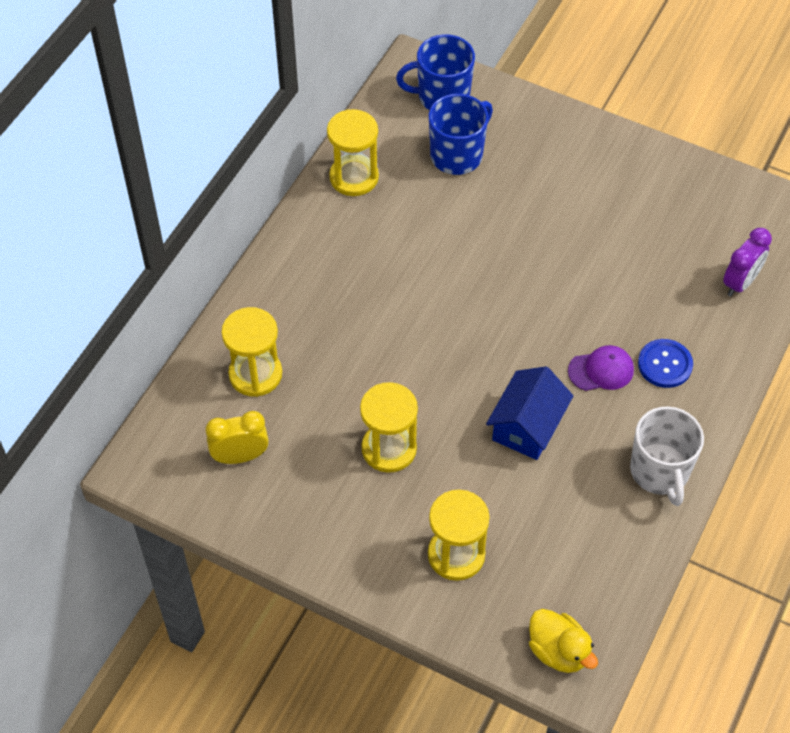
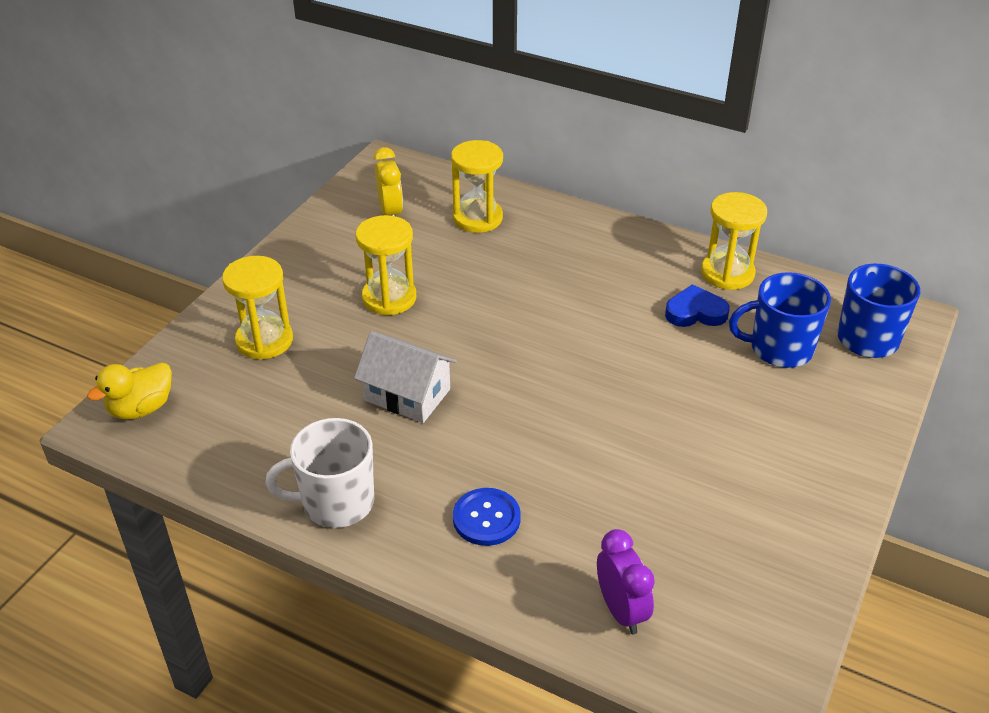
camera: 90 degrees right, 15 degrees down
(409, 206) = (695, 312): none -> blue heart
(457, 155) = (779, 349): blue mug -> blue mug turned 135 degrees clockwise
(527, 426) = (407, 395): blue house -> white house
(601, 370) = (478, 458): purple cap -> none
(740, 283) = (621, 610): purple clock -> purple clock turned 150 degrees counterclockwise

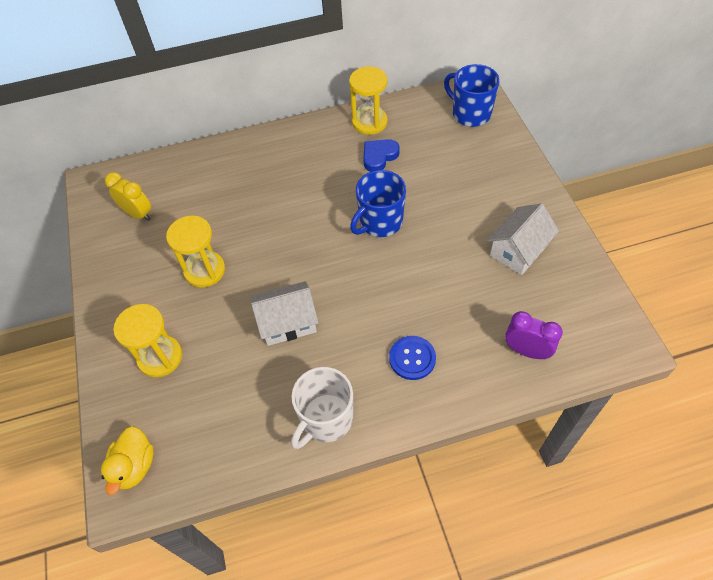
camera: 40 degrees left, 15 degrees up
(477, 218) = (197, 181): yellow hourglass -> none
(744, 510) = (518, 250): none -> white house
(779, 349) = (440, 149): blue mug -> blue mug (380, 222)

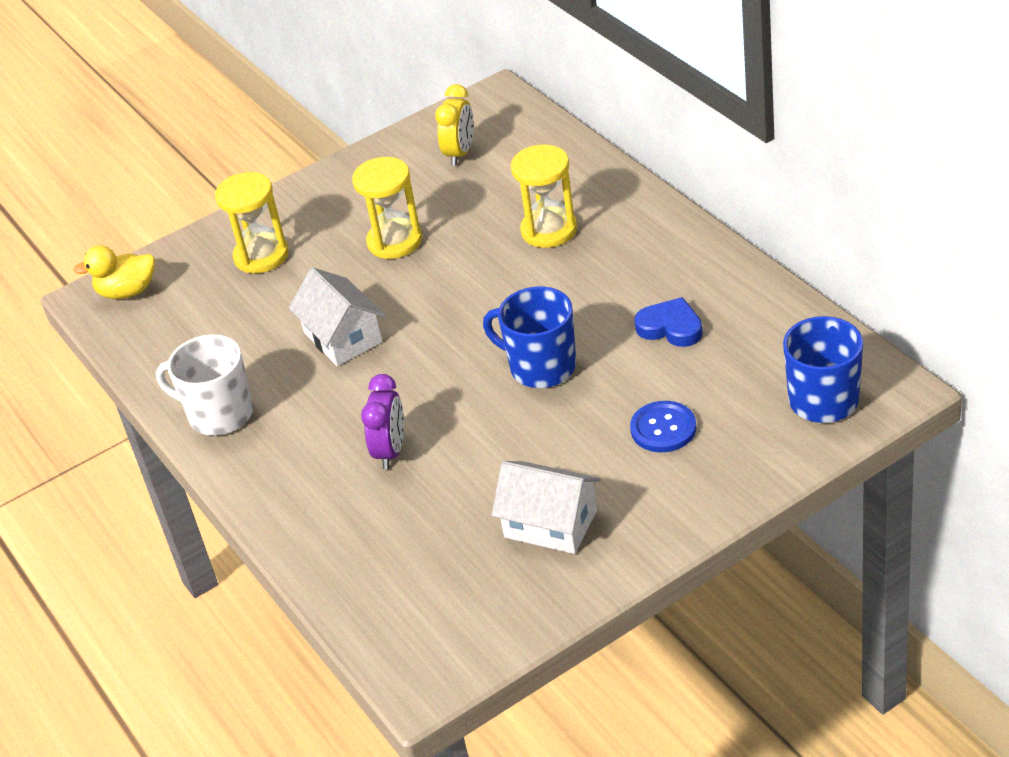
camera: 75 degrees right, 15 degrees down
(369, 122) = (740, 295): yellow hourglass -> yellow hourglass (549, 230)
(412, 358) = (326, 463): blue button -> blue button (663, 428)
(526, 351) = (374, 571): purple clock -> purple clock (391, 451)

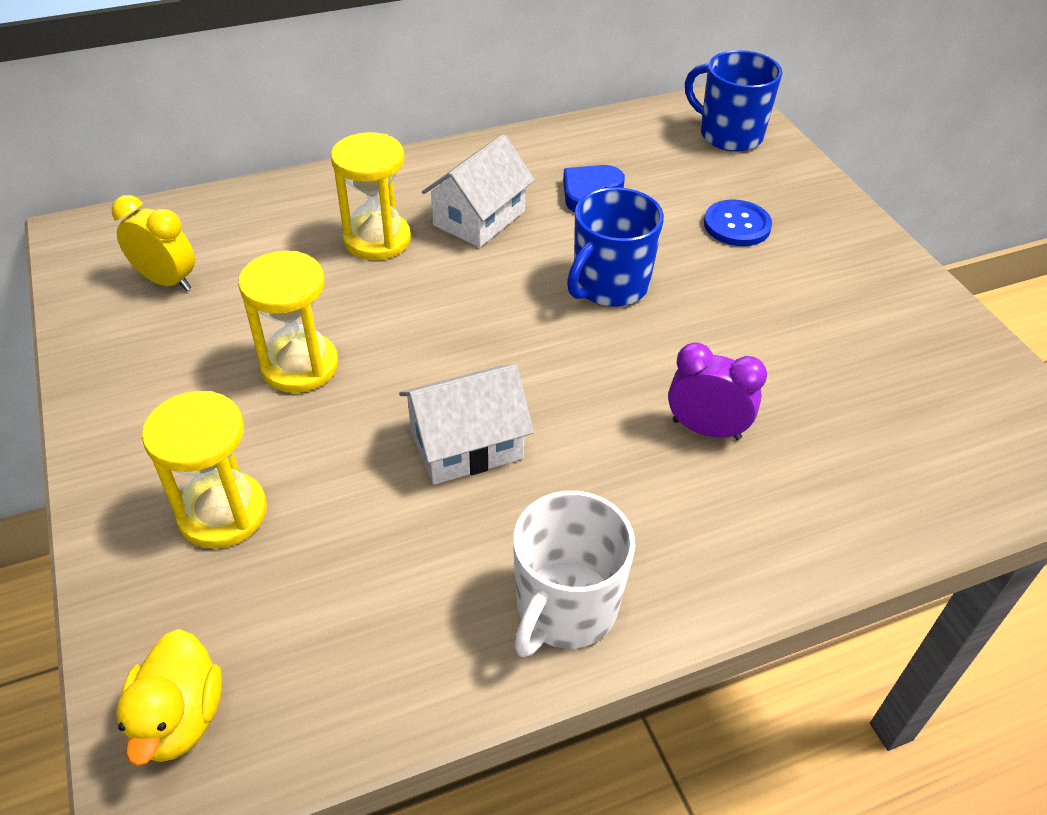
camera: 85 degrees left, 5 degrees up
(550, 524) = (857, 321): white house -> white house (479, 218)

